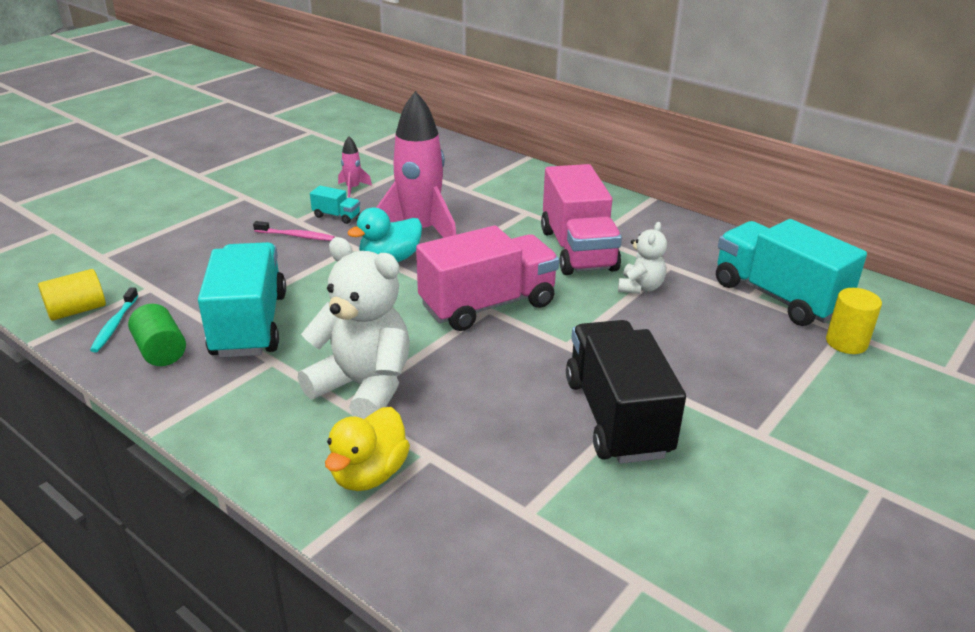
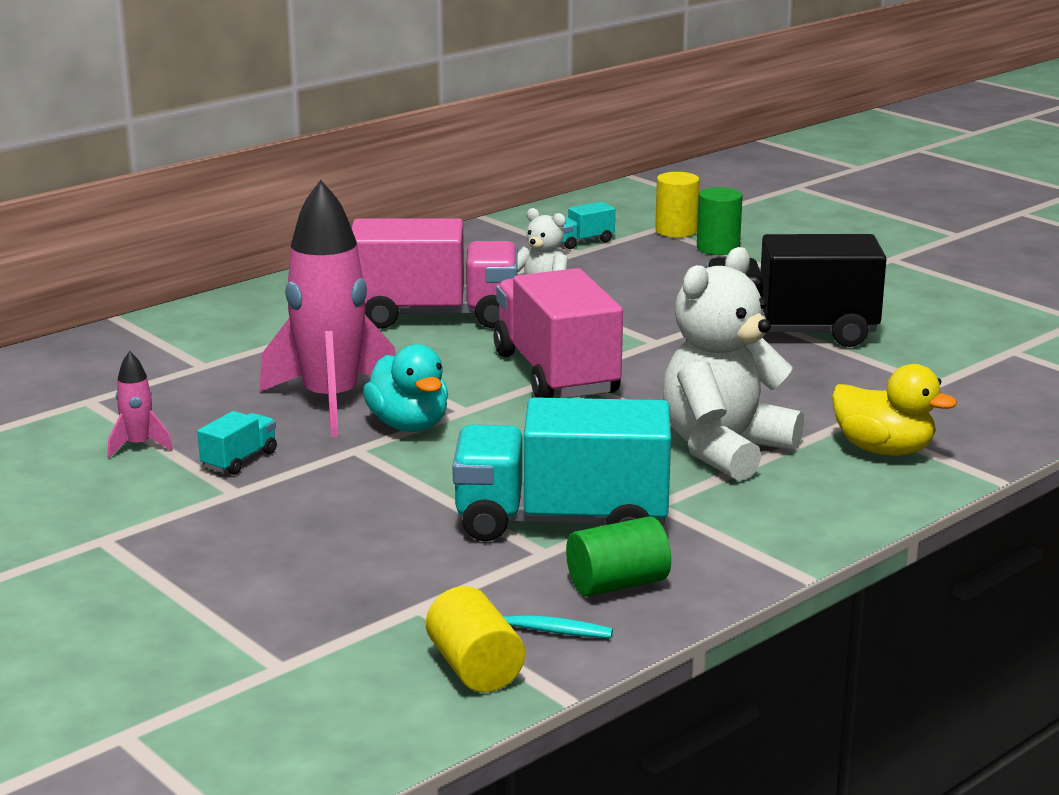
camera: 80 degrees left, 10 degrees down
(296, 236) = (294, 491): pink toothbrush -> none
(778, 296) = (582, 241): turquoise truck -> turquoise truck, size x0.42
(817, 368) = (718, 248): none -> green cylinder

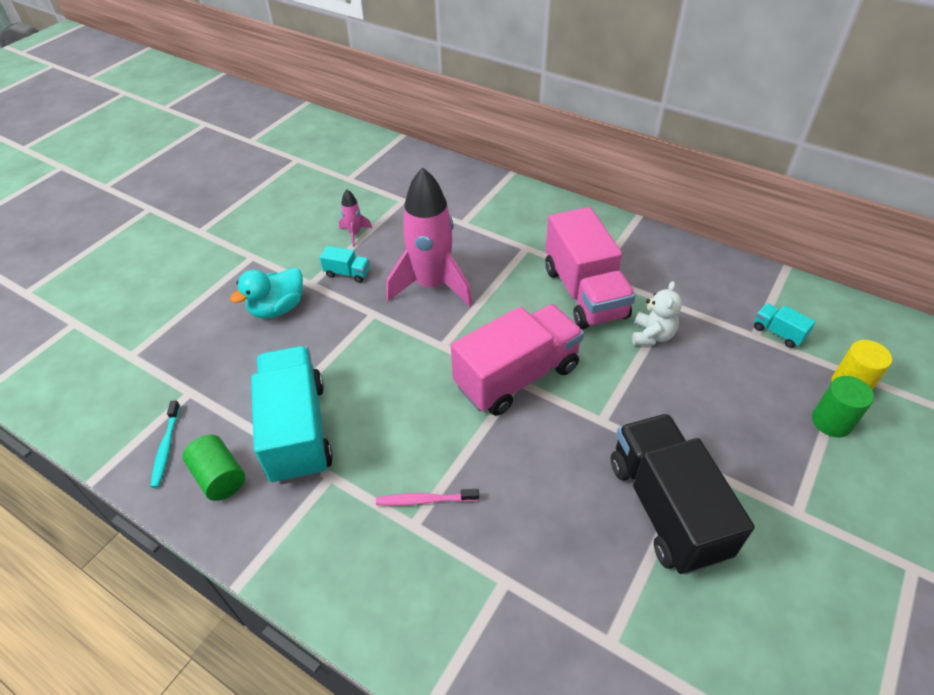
camera: 75 degrees right, 25 degrees up
(409, 425) = (411, 326): turquoise duck -> turquoise duck (277, 308)
(475, 668) = (124, 432): yellow cylinder -> none
(724, 449) = (425, 500): white teddy bear -> pink toothbrush
(883, 450) = (455, 614): yellow duck -> none

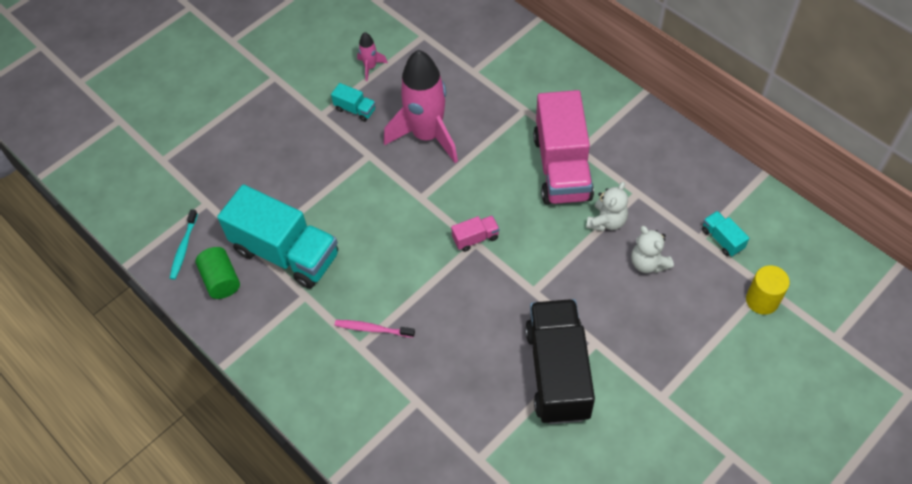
camera: 15 degrees right, 10 degrees up
(277, 308) = (288, 135): turquoise duck -> none
(297, 431) = (286, 253): turquoise truck -> turquoise truck turned 120 degrees clockwise
(517, 376) = (475, 238): pink truck -> pink truck, size x0.42
(714, 369) = (648, 263): none -> white teddy bear
(831, 421) = (728, 329): green cylinder -> none

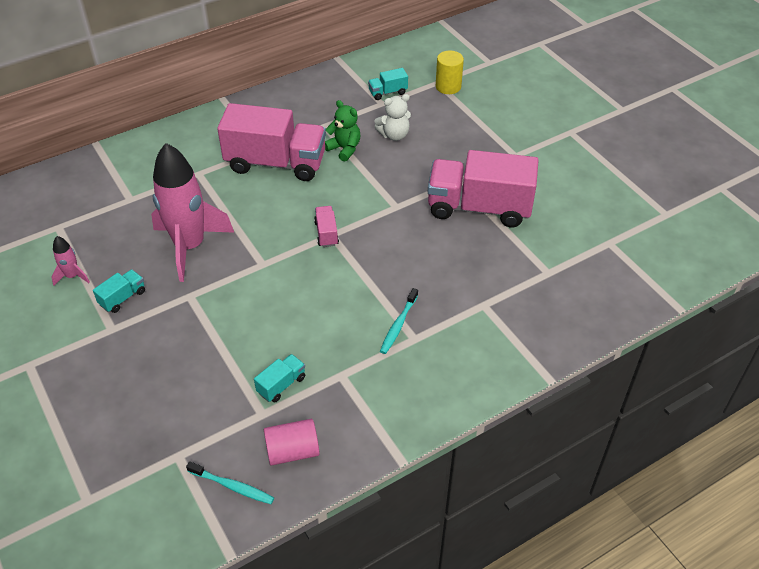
camera: 80 degrees left, 10 degrees down
(221, 280) = (292, 451): green cylinder -> pink cylinder
(286, 253) = (281, 385): turquoise truck -> turquoise truck, size x0.42
(372, 329) = (398, 325): pink toothbrush -> turquoise toothbrush
(558, 372) = (479, 208): black truck -> pink truck
(606, 221) = (344, 149): white teddy bear -> green teddy bear

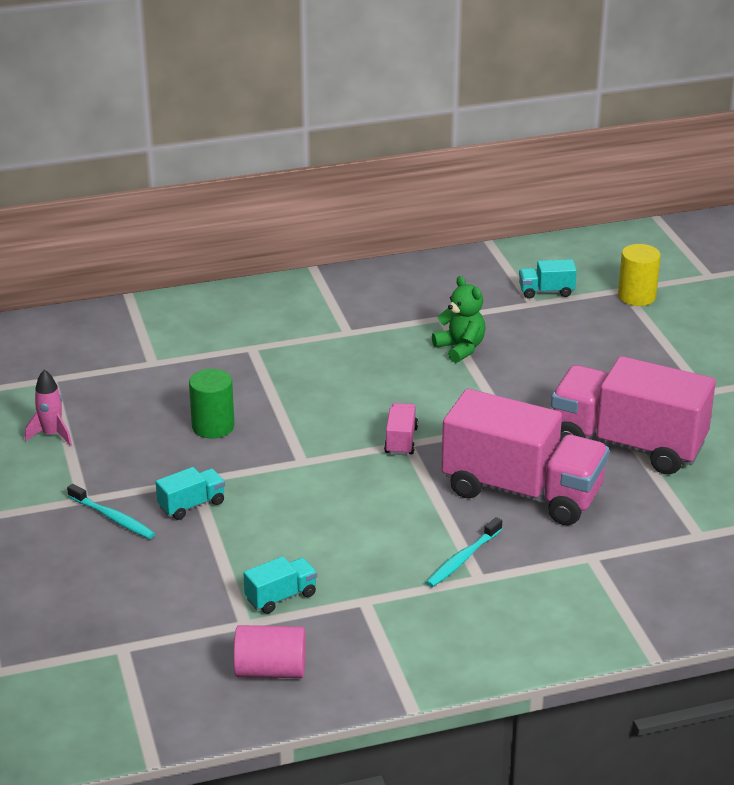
camera: 15 degrees right, 15 degrees down
(122, 298) = (107, 468): turquoise truck -> turquoise truck (192, 505)
(190, 246) = (213, 426): pink rocket -> green cylinder
(232, 486) = (180, 692): turquoise toothbrush -> turquoise toothbrush (113, 518)
(276, 163) = (360, 351): pink truck -> pink truck (522, 492)
(394, 135) = (537, 342): white teddy bear -> none

